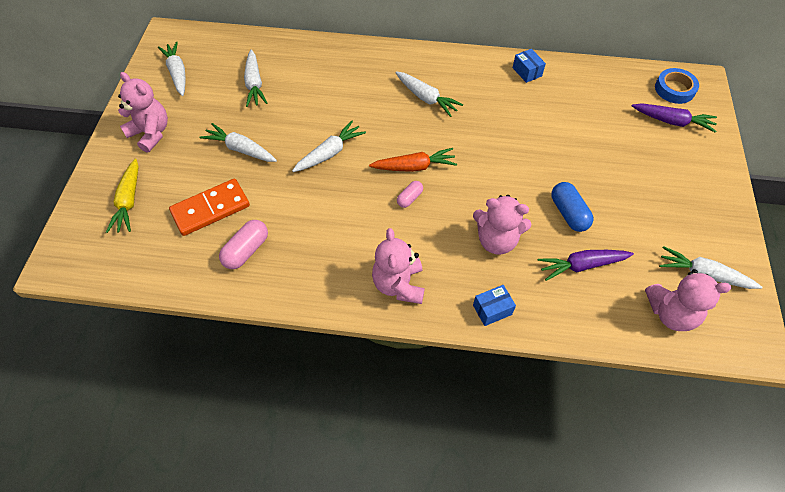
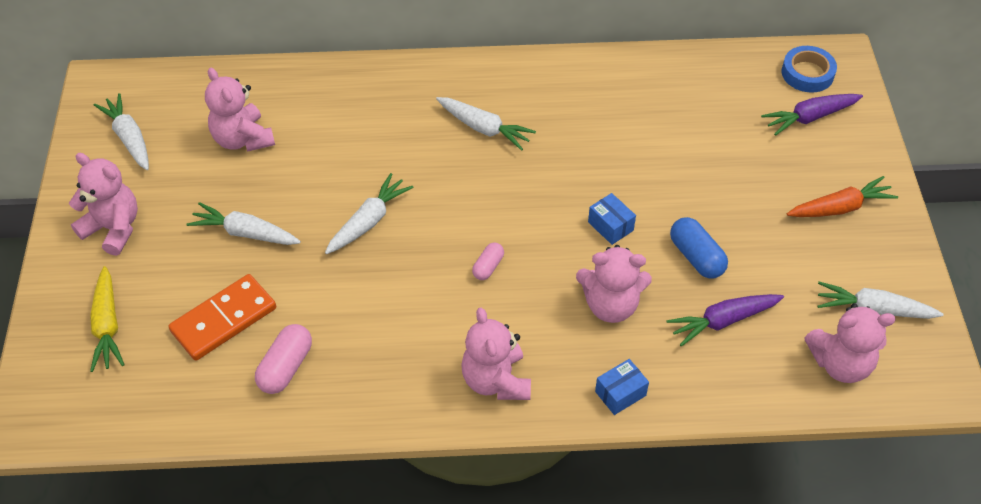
camera: 10 degrees left, 5 degrees down
(254, 84) = (243, 139): white carrot -> pink teddy bear
(414, 167) = (486, 224): orange carrot -> orange carrot (840, 208)
(527, 72) = (612, 74): blue box -> blue box (610, 226)
(672, 121) = (810, 117): purple carrot -> purple carrot turned 150 degrees clockwise

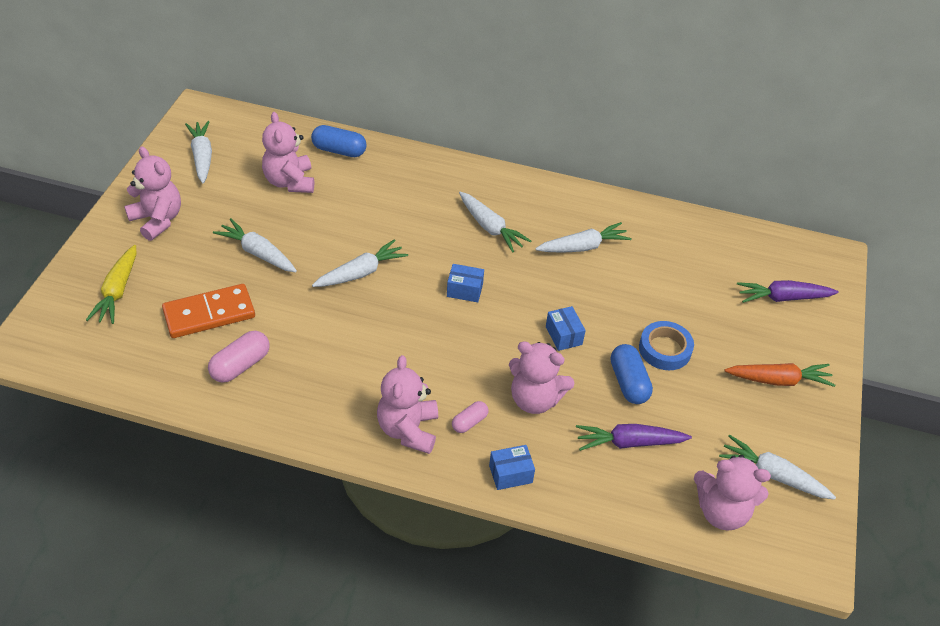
camera: 15 degrees right, 5 degrees down
(281, 86) = (339, 150): none -> blue capsule
(487, 207) = (464, 290): none -> blue box
(488, 267) = (443, 337): pink capsule -> pink capsule (469, 422)
(589, 121) = (582, 247): none -> white carrot
(807, 73) = (796, 261): blue tape -> blue tape (665, 349)

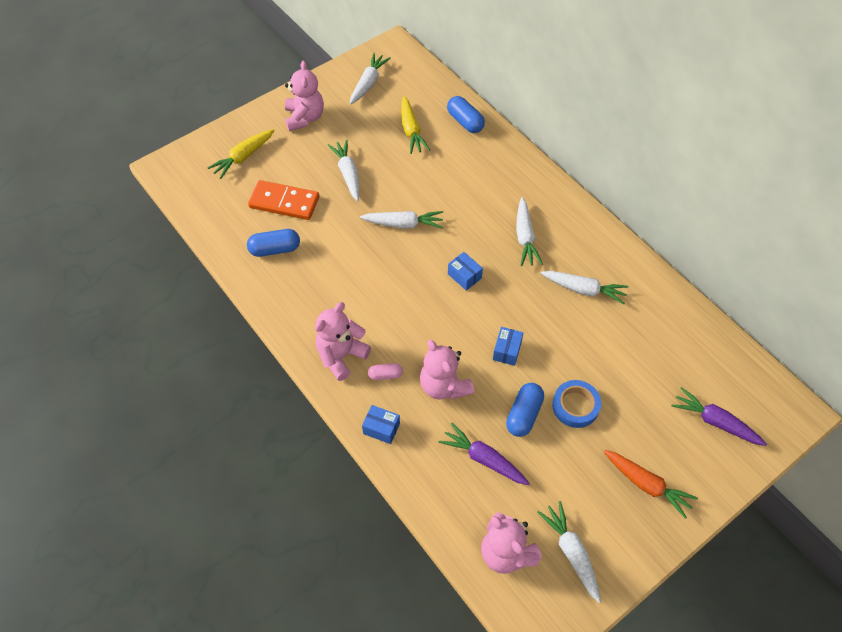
camera: 40 degrees right, 10 degrees up
(240, 365) = (275, 249): pink capsule -> blue capsule
(290, 182) = (411, 130): pink teddy bear -> yellow carrot

